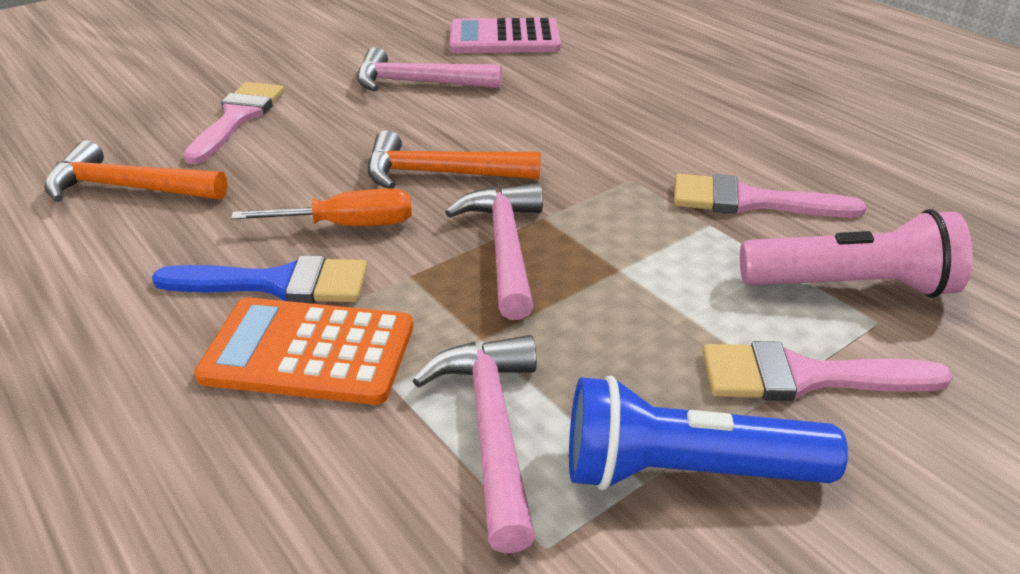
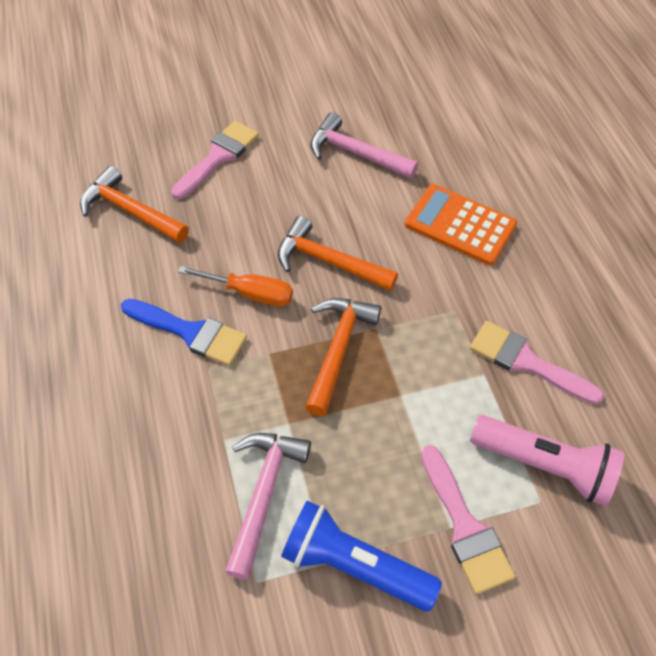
camera: 20 degrees right, 20 degrees up
(309, 352) = (188, 396): orange calculator -> orange calculator (460, 225)
(504, 38) = (444, 115): pink calculator -> none
(504, 247) = (338, 349): pink hammer -> orange hammer
(805, 376) = (464, 526): pink brush -> pink brush turned 135 degrees counterclockwise

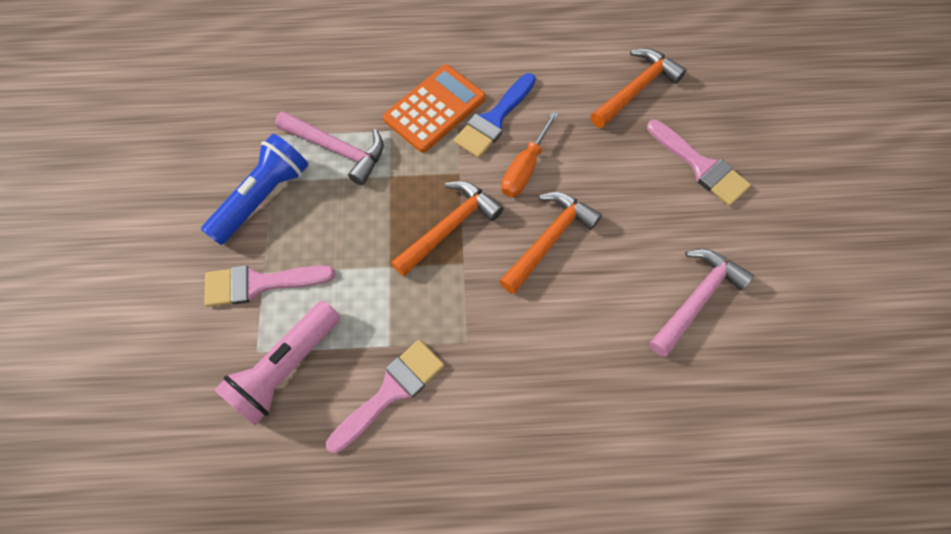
camera: 105 degrees right, 10 degrees up
(338, 349) = (449, 227): orange hammer -> orange hammer turned 75 degrees counterclockwise
(460, 225) = (575, 382): orange calculator -> orange calculator (434, 108)

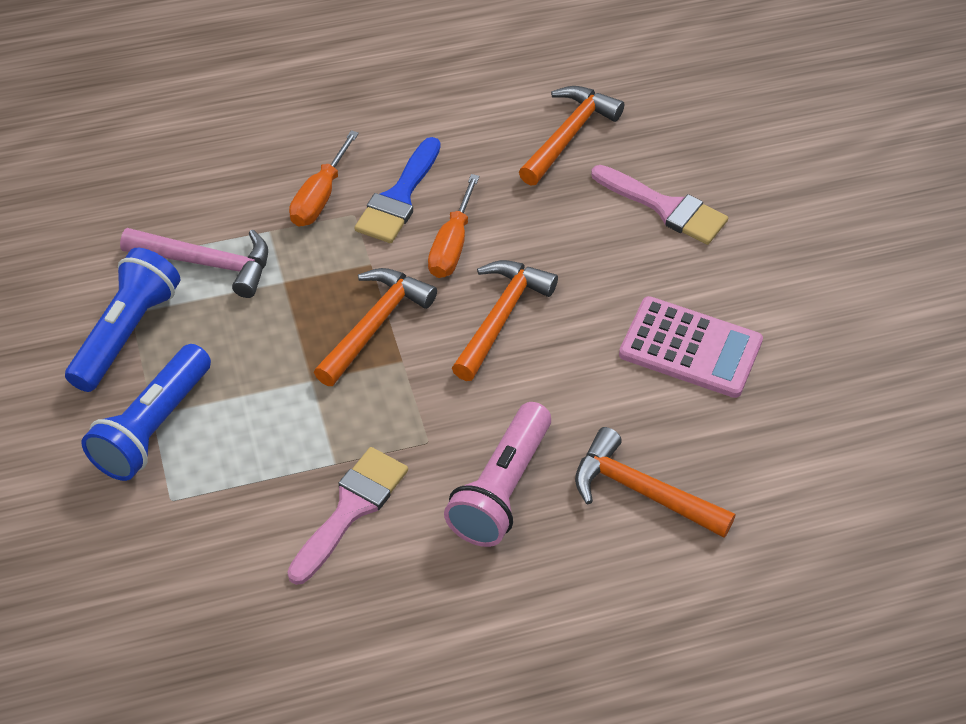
camera: 15 degrees left, 15 degrees down
(260, 283) = (152, 427): pink brush -> blue flashlight
(285, 367) = (212, 509): pink flashlight -> pink flashlight (500, 489)
(434, 108) = (319, 197): orange calculator -> orange screwdriver
(629, 427) = (641, 491): none -> orange hammer
(696, 298) = (690, 348): pink hammer -> pink calculator

